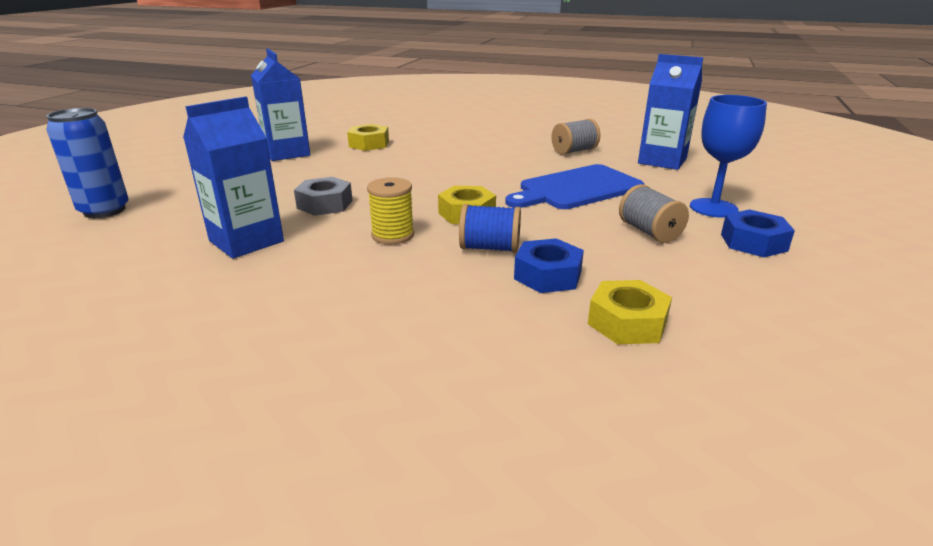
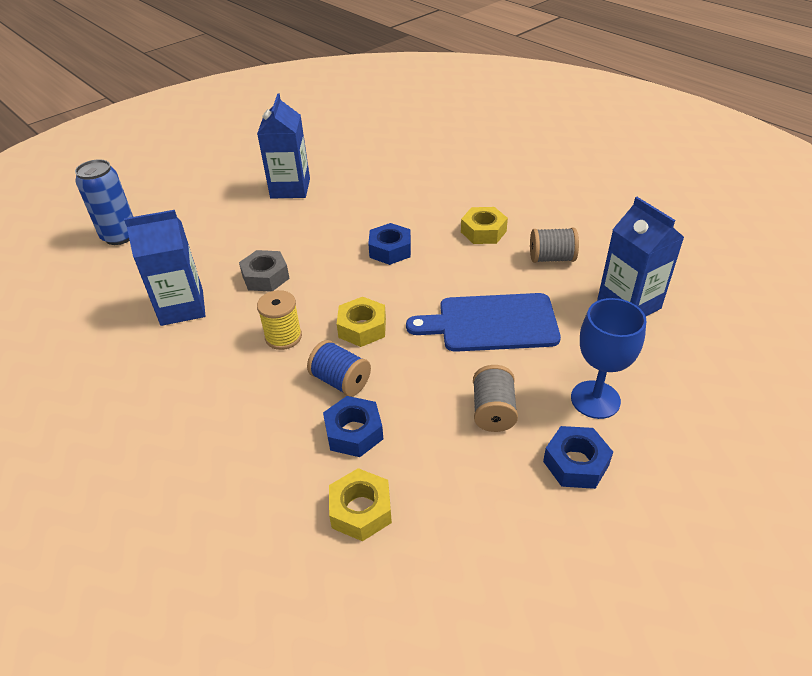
camera: 30 degrees right, 15 degrees up
(369, 144) = (367, 191): yellow nut -> yellow nut (483, 231)
(433, 169) = (390, 250): none -> blue nut

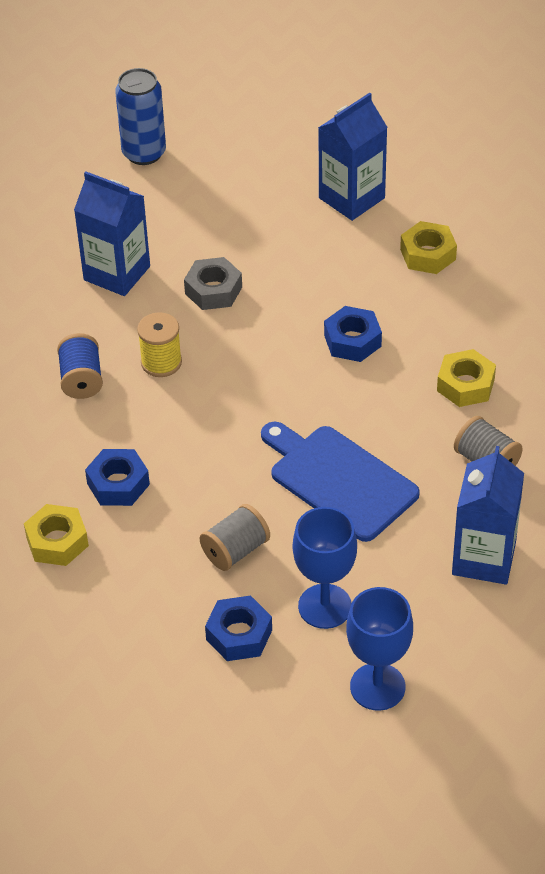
camera: 45 degrees right, 5 degrees up
(341, 381) = (158, 436): blue spool -> blue spool (81, 380)
(362, 328) = (230, 402): yellow nut -> yellow nut (428, 254)
(698, 421) = (377, 687): none -> blue goblet

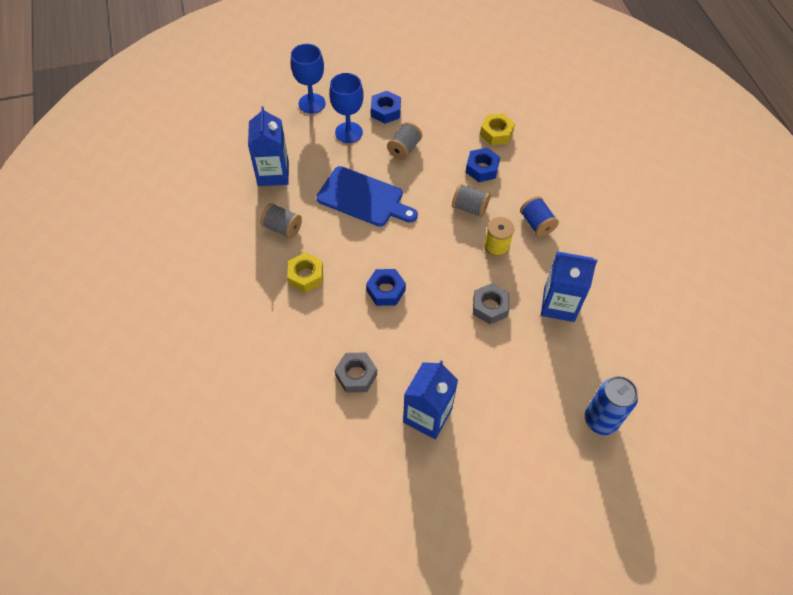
camera: 160 degrees right, 10 degrees up
(172, 426) = (469, 208): none -> grey spool
(428, 254) = (356, 375): yellow nut -> grey nut

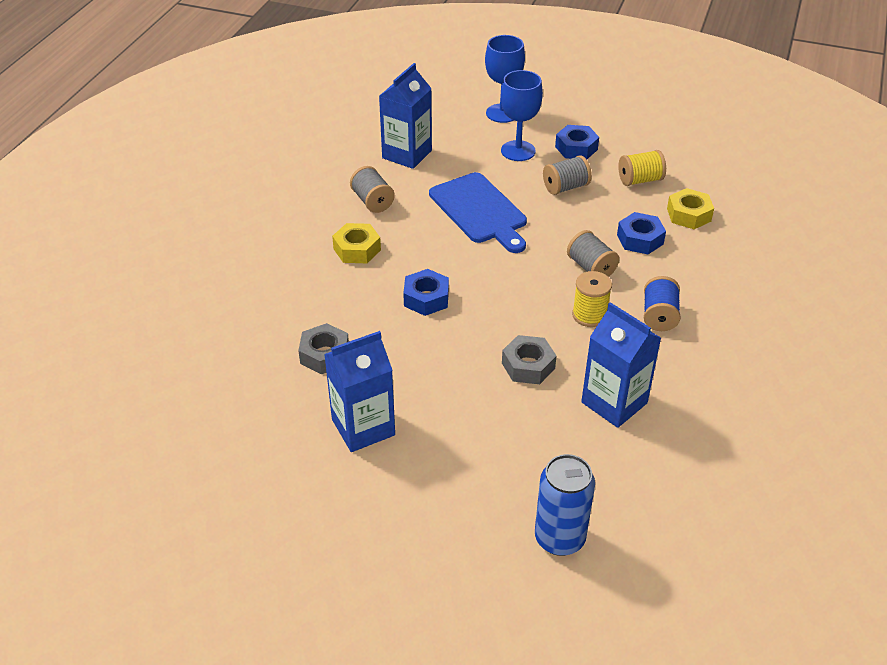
camera: 35 degrees right, 15 degrees down
(446, 119) = (640, 180): none -> yellow spool

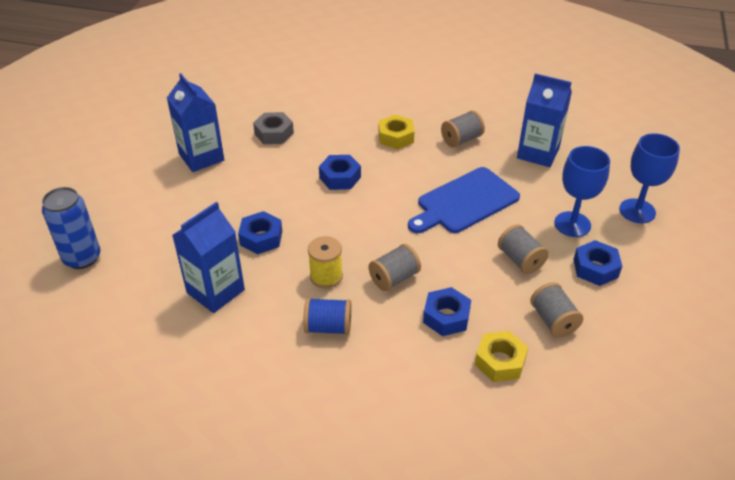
camera: 85 degrees right, 0 degrees up
(528, 366) = (261, 238): grey nut -> blue nut
(640, 180) = (553, 320): yellow spool -> grey spool

